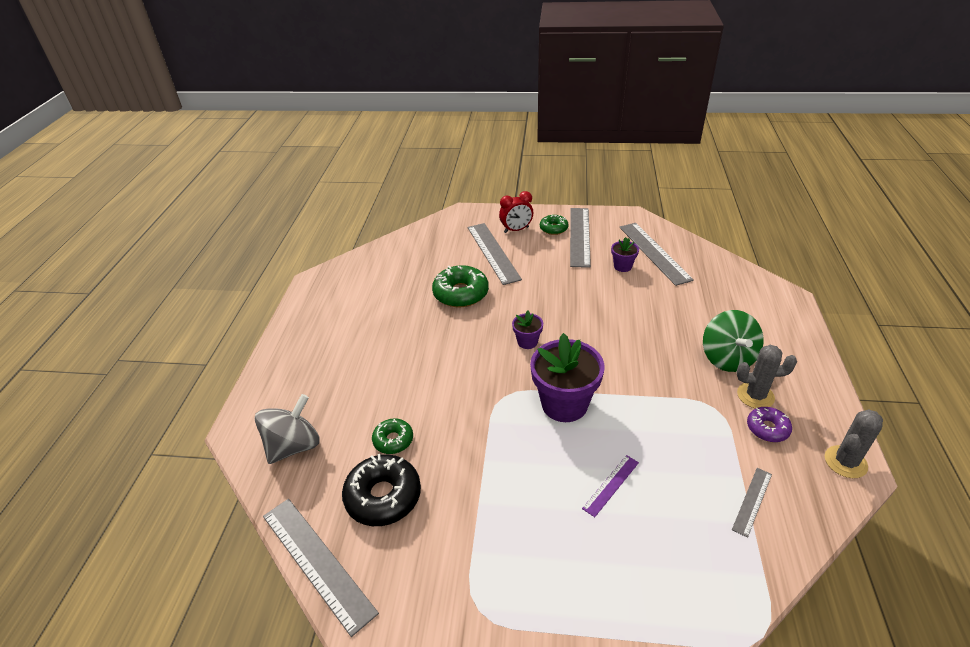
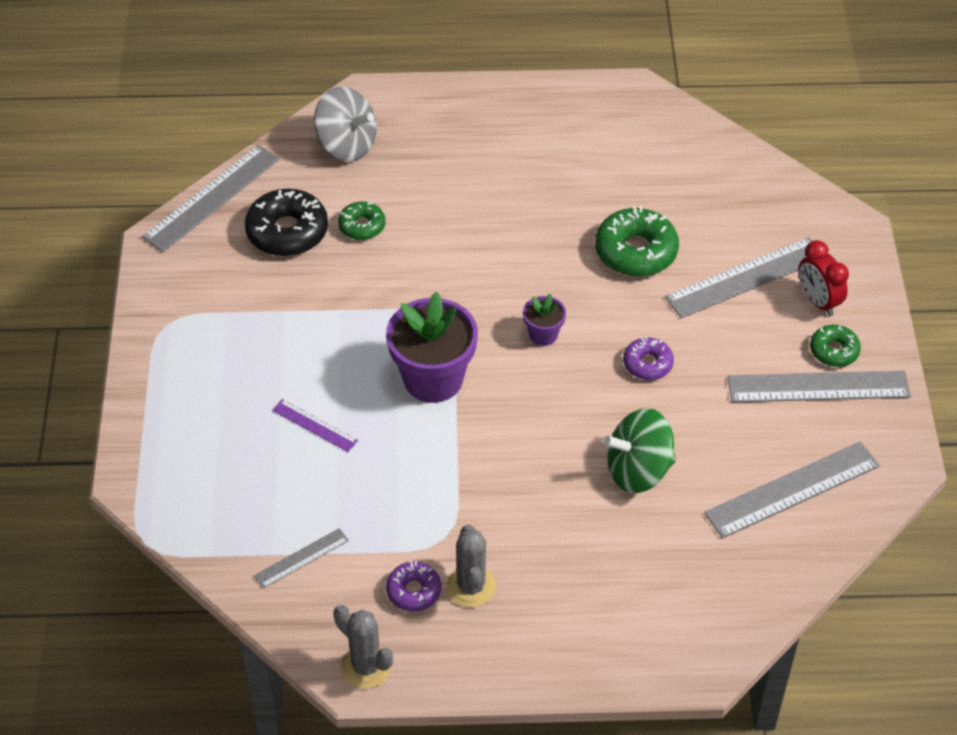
camera: 80 degrees right, 10 degrees up
(558, 297) = (647, 364): none -> purple donut
(622, 266) = (743, 445): purple flower pot -> none
(727, 358) = (542, 563): green spinning top -> green spinning top (638, 470)
(752, 501) = (301, 558): grey ruler -> grey ruler turned 60 degrees counterclockwise

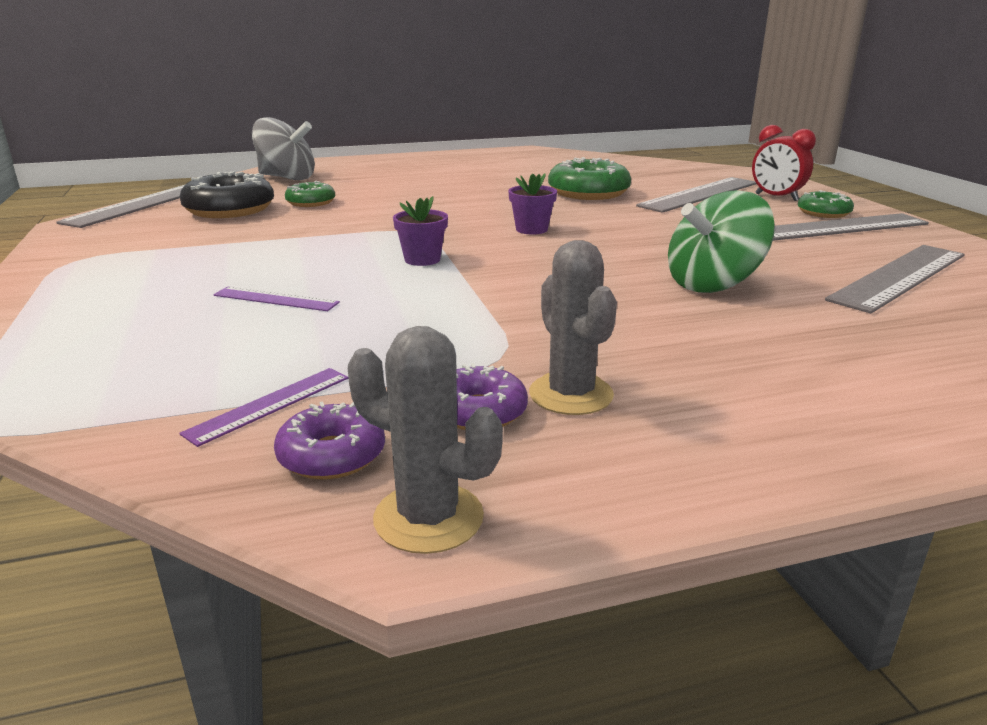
camera: 15 degrees left, 25 degrees down
(301, 558) = (269, 404): grey ruler -> purple ruler
(433, 379) = (422, 259): purple flower pot -> purple flower pot, size x0.49
(647, 364) = (654, 232): purple donut -> purple donut (332, 455)

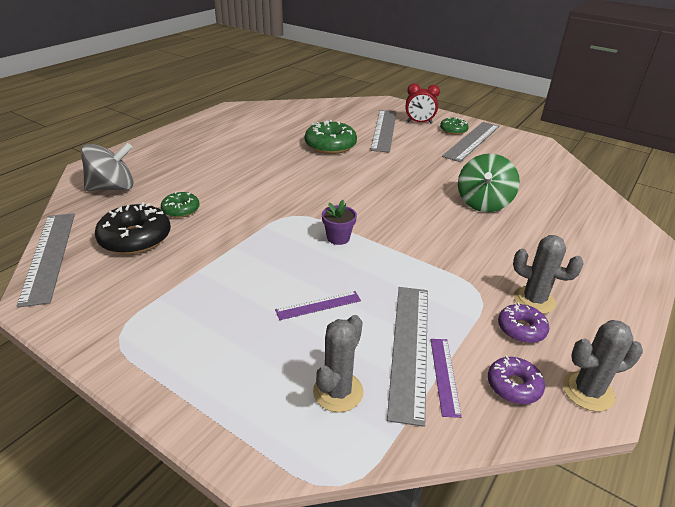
camera: 40 degrees left, 10 degrees up
(135, 365) = (338, 392): none -> grey cactus
(531, 229) = (351, 190): purple flower pot -> none
(899, 276) = (533, 170): grey ruler -> grey ruler (409, 347)

